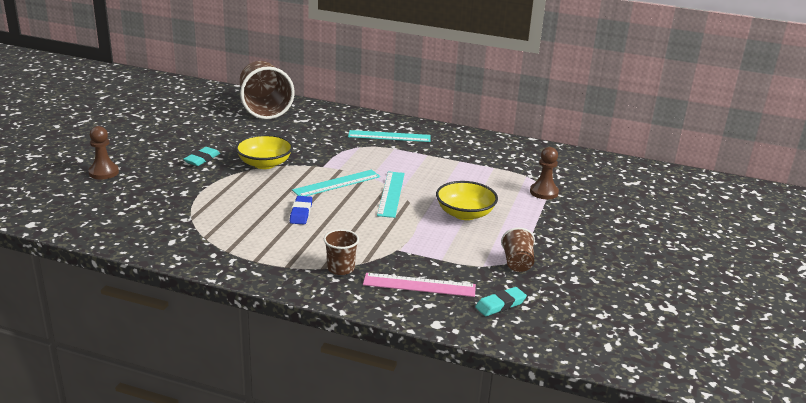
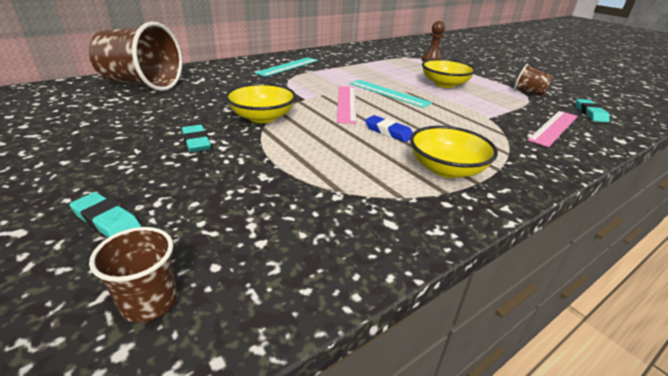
camera: 55 degrees left, 5 degrees up
(103, 172) = (107, 221): brown pawn -> turquoise eraser
(263, 247) = (446, 169): none -> yellow bowl
(337, 183) = (346, 103): turquoise ruler -> pink ruler
(340, 268) = (513, 147): brown cup -> brown cup (149, 302)

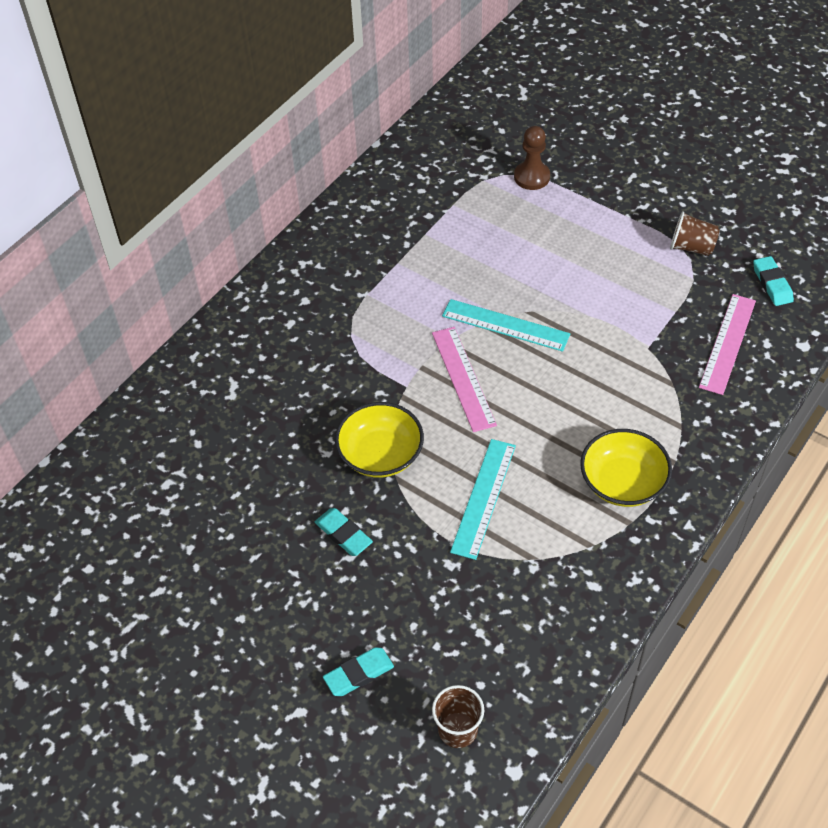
camera: 15 degrees left, 20 degrees up
(107, 221) = (359, 674): turquoise eraser -> turquoise eraser turned 45 degrees counterclockwise
(142, 84) = (168, 432): brown cup -> none
(288, 66) = (326, 292): turquoise ruler -> turquoise ruler (483, 498)
(388, 132) = (540, 430): blue eraser -> none
(444, 84) = (572, 264): yellow bowl -> none

